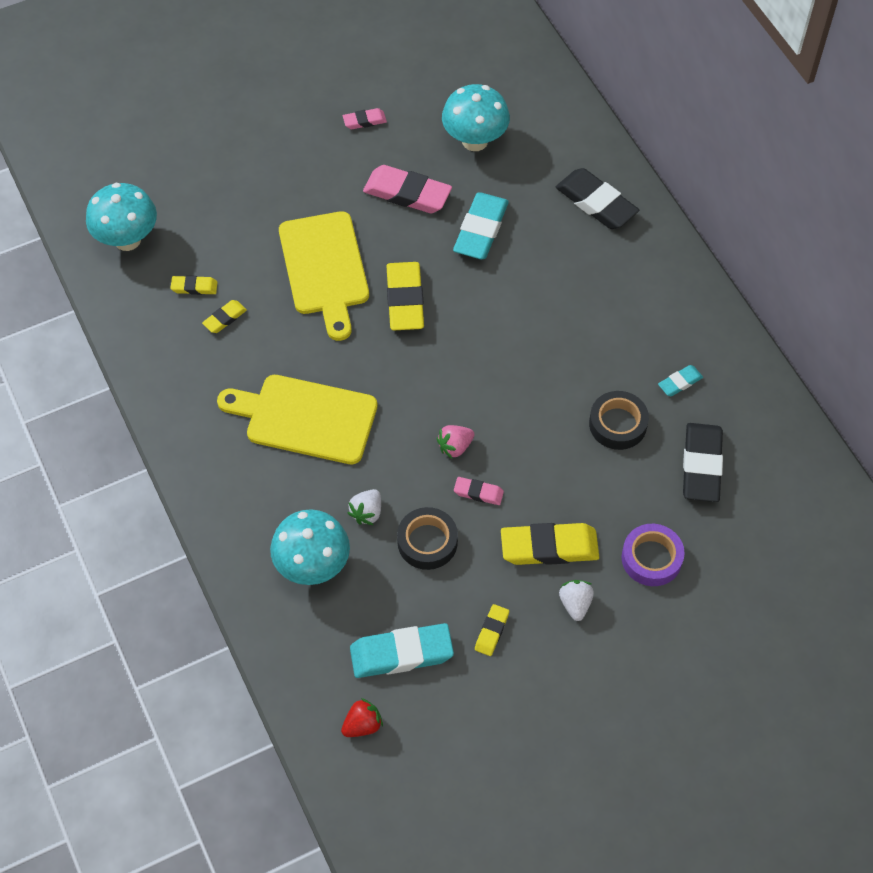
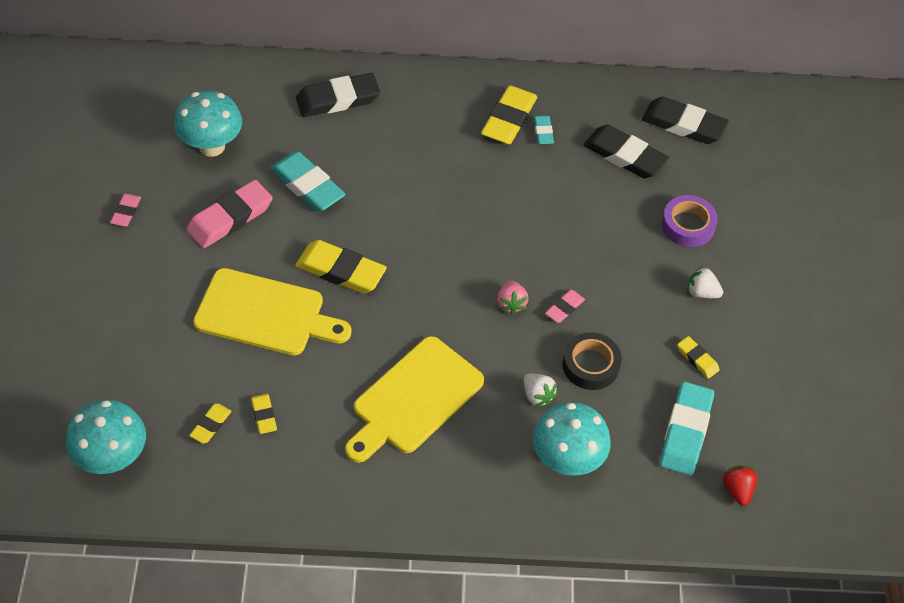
camera: 65 degrees left, 5 degrees down
(549, 547) = (642, 285): yellow eraser -> yellow eraser (509, 119)
(618, 424) = (556, 188): black tape -> none
(783, 502) = (683, 125): none -> black eraser

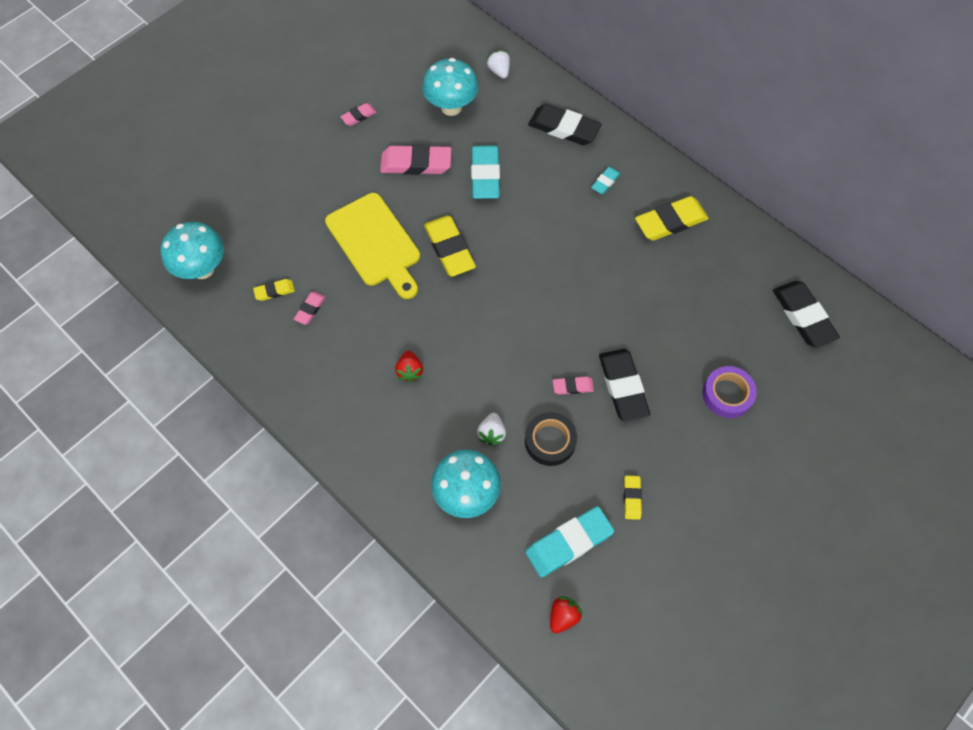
camera: 45 degrees right, 10 degrees up
(264, 415) = (310, 309): yellow eraser -> pink eraser
(414, 399) = (410, 371): yellow cutting board -> red strawberry
(511, 303) = (539, 355): pink strawberry -> none
(543, 132) = (686, 248): turquoise eraser -> turquoise eraser (605, 182)
(625, 156) = (731, 308): black eraser -> black eraser (623, 386)
(702, 292) = (686, 452): white strawberry -> white strawberry (499, 71)

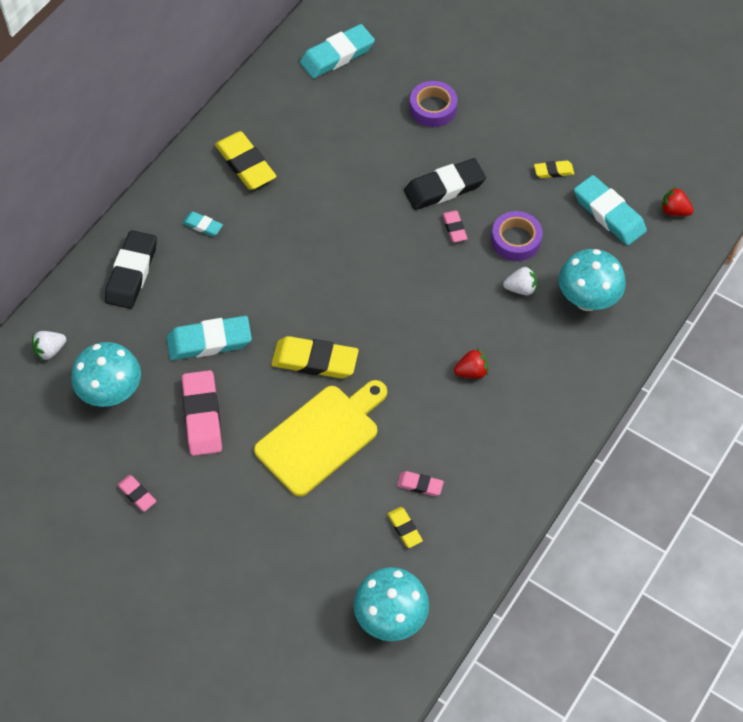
camera: 100 degrees left, 5 degrees down
(449, 248) = (315, 360): yellow eraser -> yellow eraser turned 45 degrees clockwise
(550, 441) = (516, 240): black tape -> purple tape
(803, 316) = (337, 55): black eraser -> turquoise eraser

